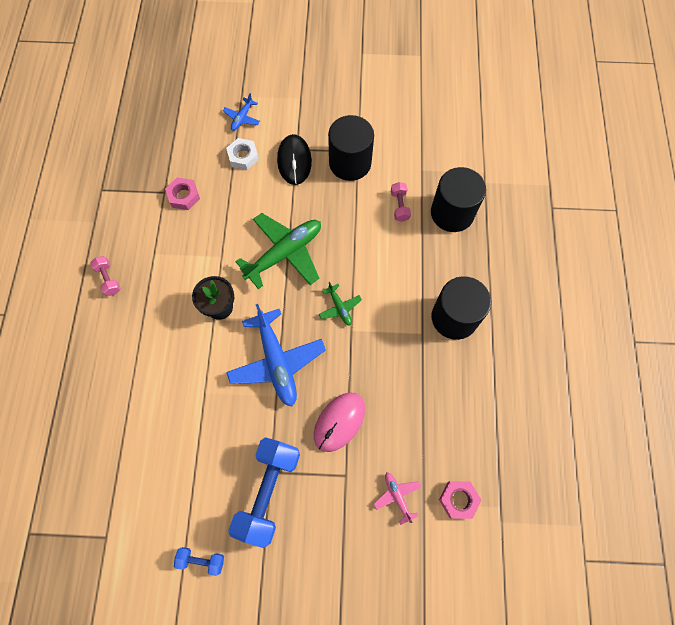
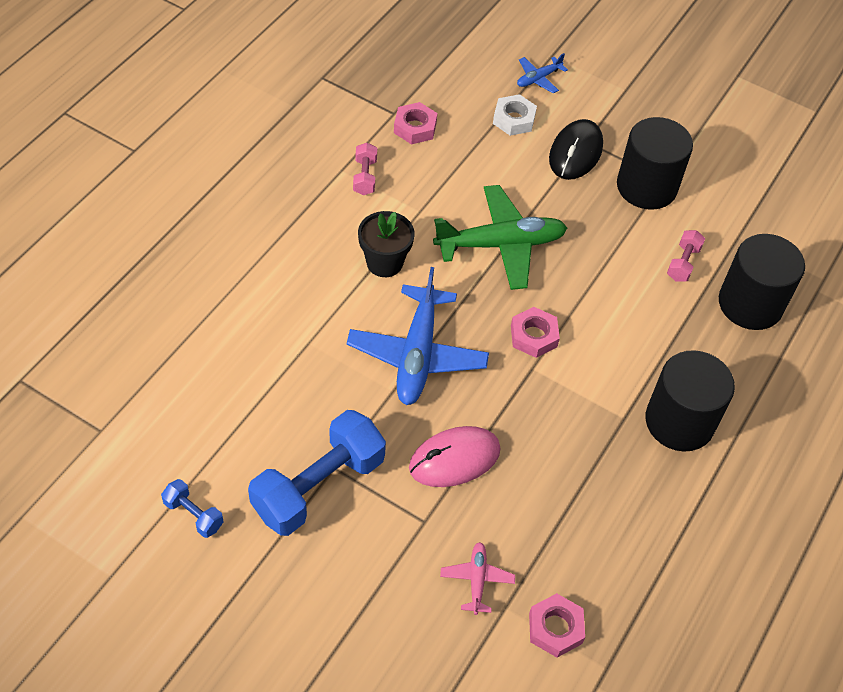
camera: 25 degrees right, 15 degrees down
(109, 279) = (273, 171): pink dumbbell -> pink dumbbell (365, 177)
(340, 307) = (534, 336): green plane -> pink nut

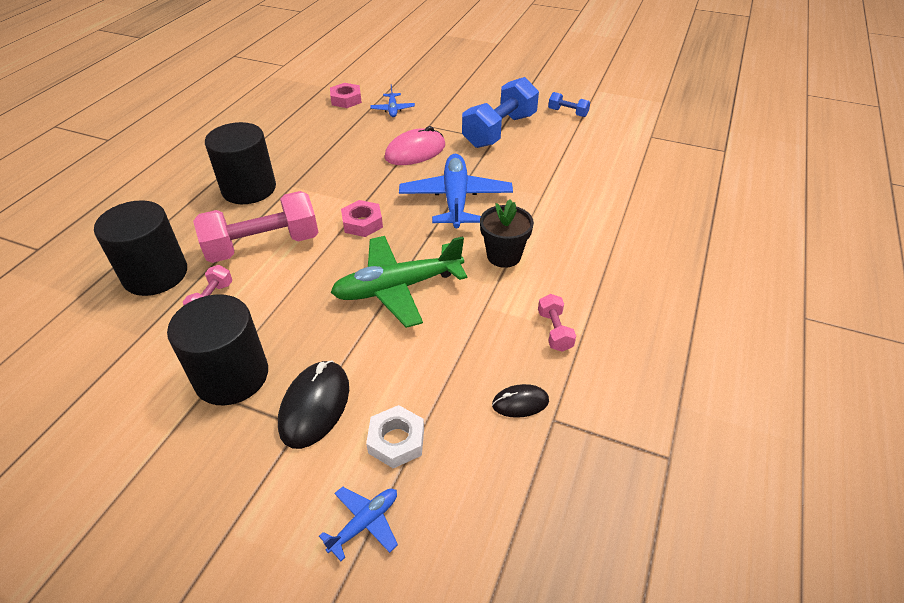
camera: 175 degrees right, 10 degrees down
(415, 128) = (520, 403): pink nut -> black mouse
(477, 580) = (393, 109): pink plane -> blue plane
(644, 323) = (263, 245): none -> pink dumbbell

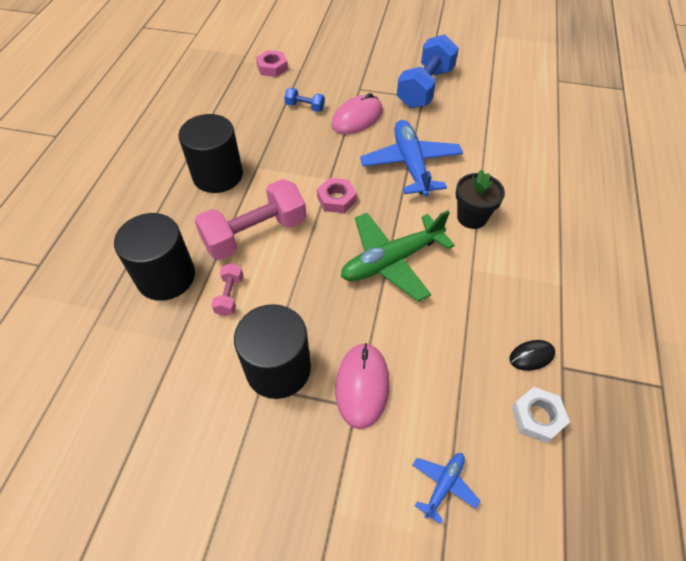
camera: 10 degrees left, 10 degrees up
(315, 406) = (362, 386): black mouse -> pink mouse
(393, 109) = (320, 74): blue plane -> none
(396, 440) = (442, 407): white nut -> white nut (537, 417)
(554, 331) = (537, 285): pink dumbbell -> none
(567, 113) = (479, 62): blue dumbbell -> blue dumbbell (305, 107)

